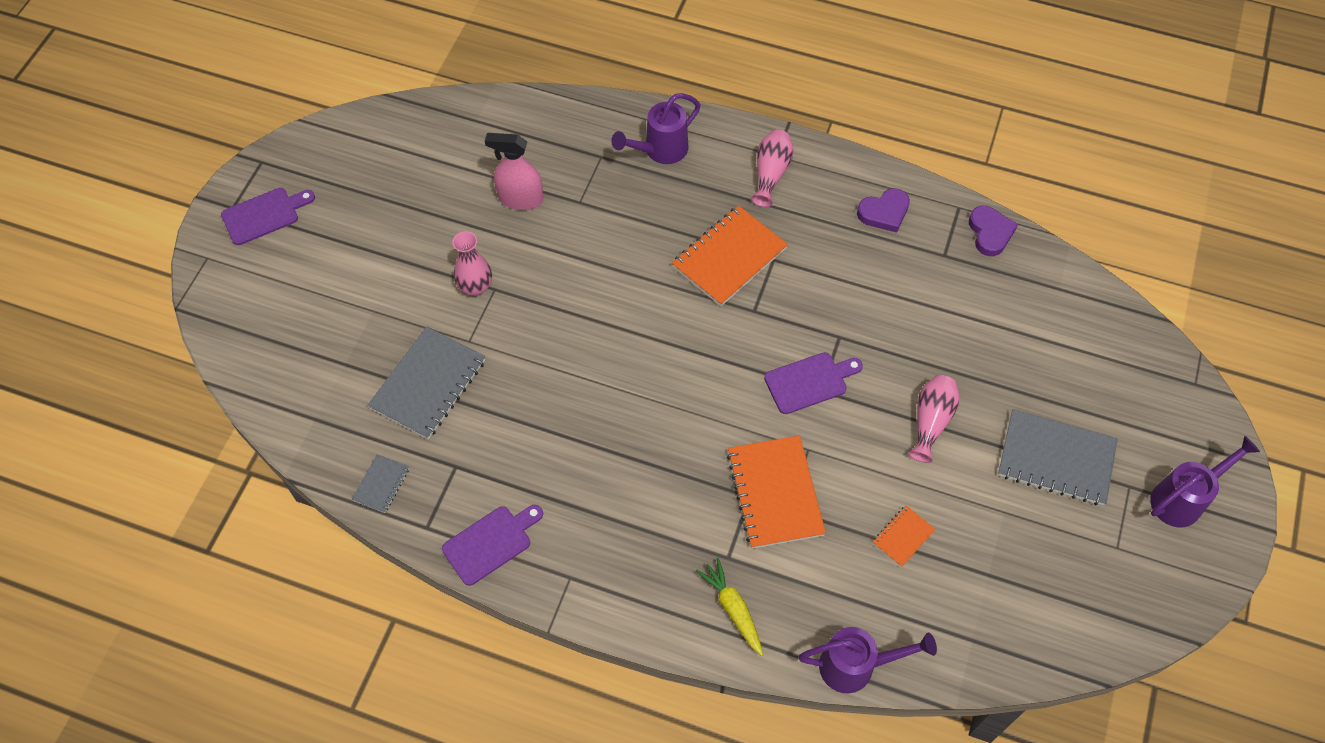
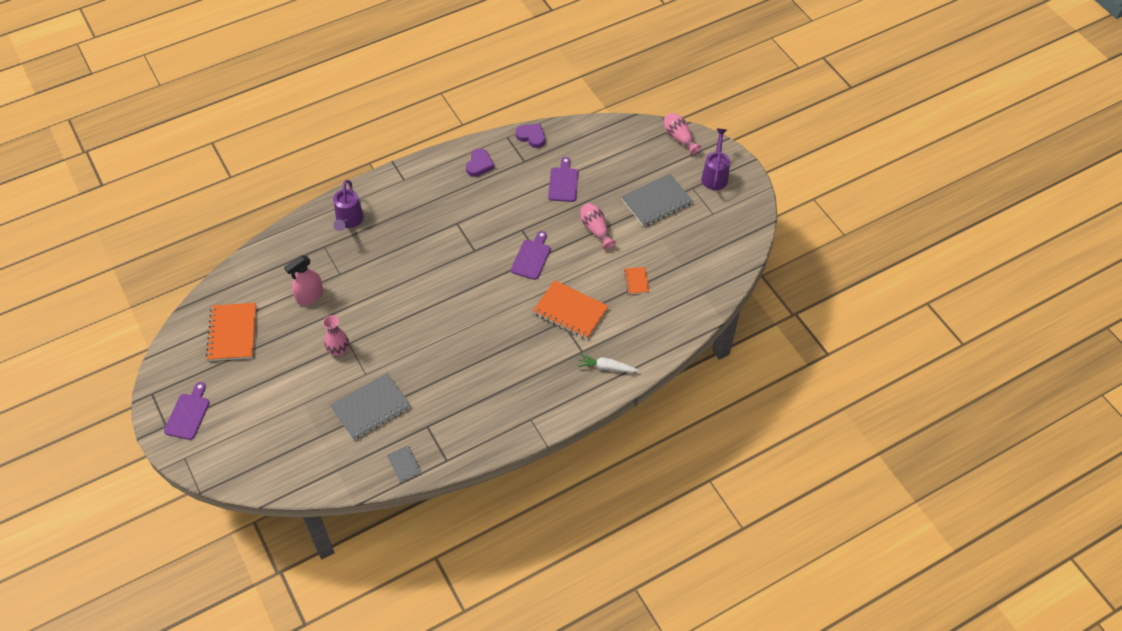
camera: 50 degrees left, 5 degrees down
(428, 384) = (371, 407): grey notebook -> grey notebook turned 75 degrees clockwise
(491, 543) = (481, 439): purple cutting board -> purple cutting board (563, 182)
(729, 258) = (437, 238): orange notebook -> orange notebook (232, 333)
(732, 608) = (606, 367): yellow carrot -> white carrot
(771, 173) = (411, 189): pink vase -> pink vase (679, 138)
(855, 666) = (674, 342): purple watering can -> none

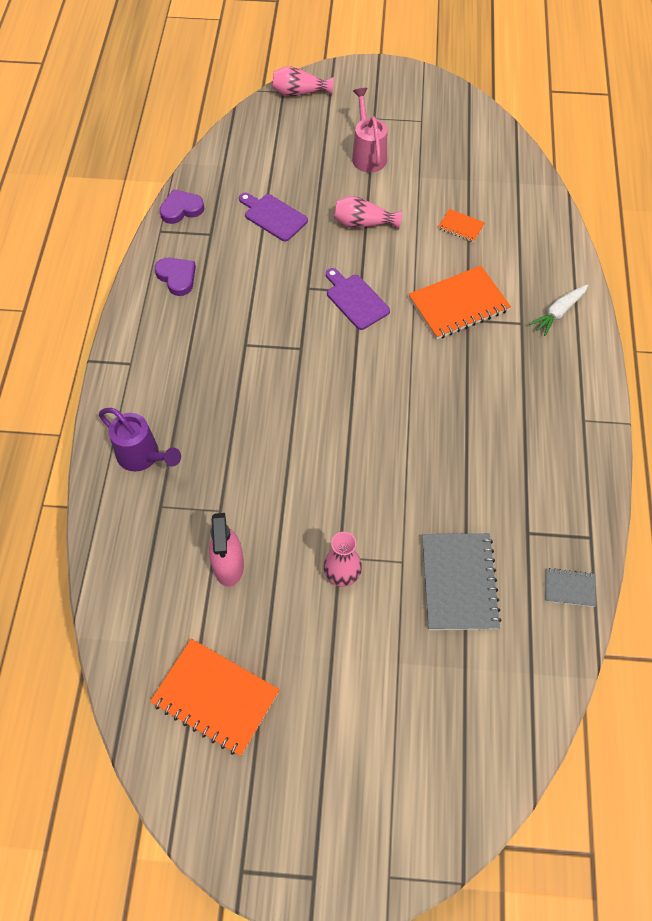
camera: 55 degrees left, 5 degrees up
(188, 414) = (314, 832): purple cutting board -> none
(656, 201) = (368, 155): grey notebook -> pink watering can
(715, 175) = (373, 93): purple watering can -> none

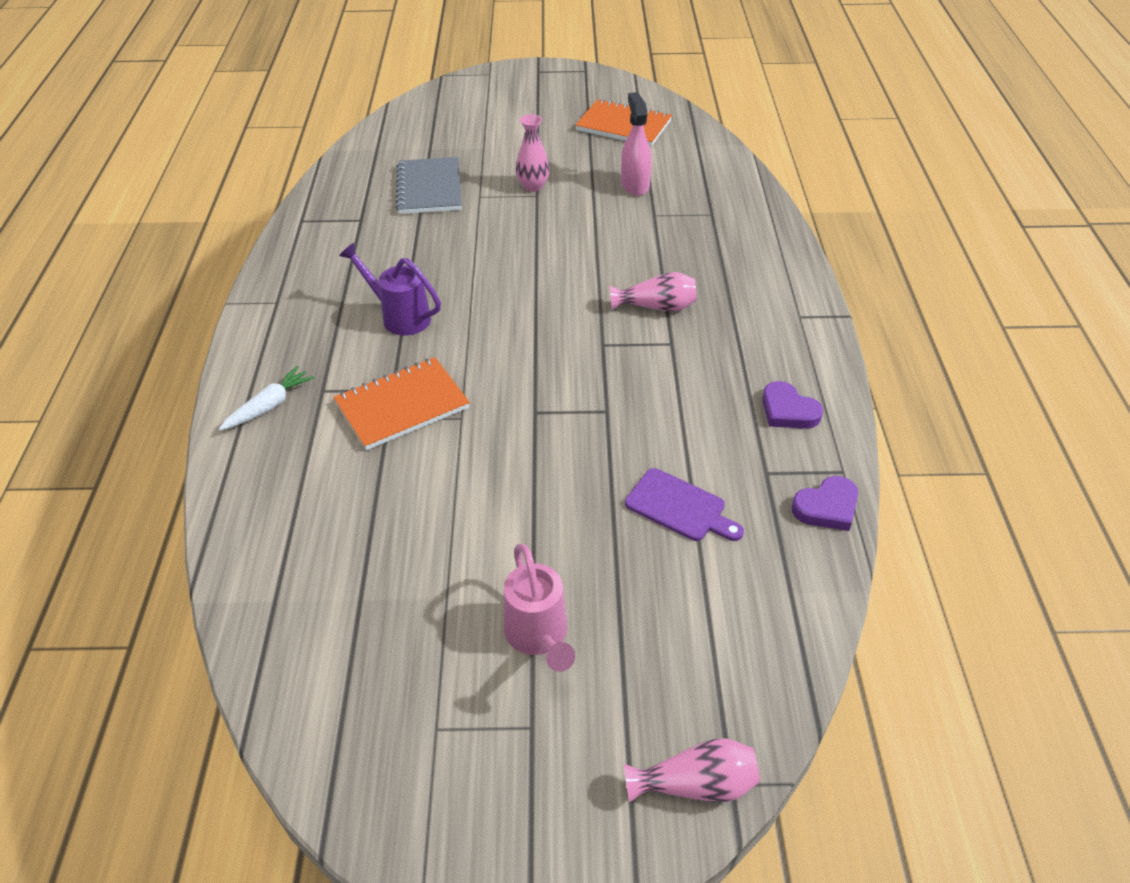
camera: 175 degrees right, 15 degrees down
(143, 456) = (745, 244): purple watering can -> purple watering can (400, 316)
(355, 300) = (540, 401): purple cutting board -> none
(363, 223) = (537, 507): pink vase -> pink vase (657, 307)
(461, 227) = (384, 514): orange notebook -> none
(569, 588) = (331, 191): grey notebook -> none

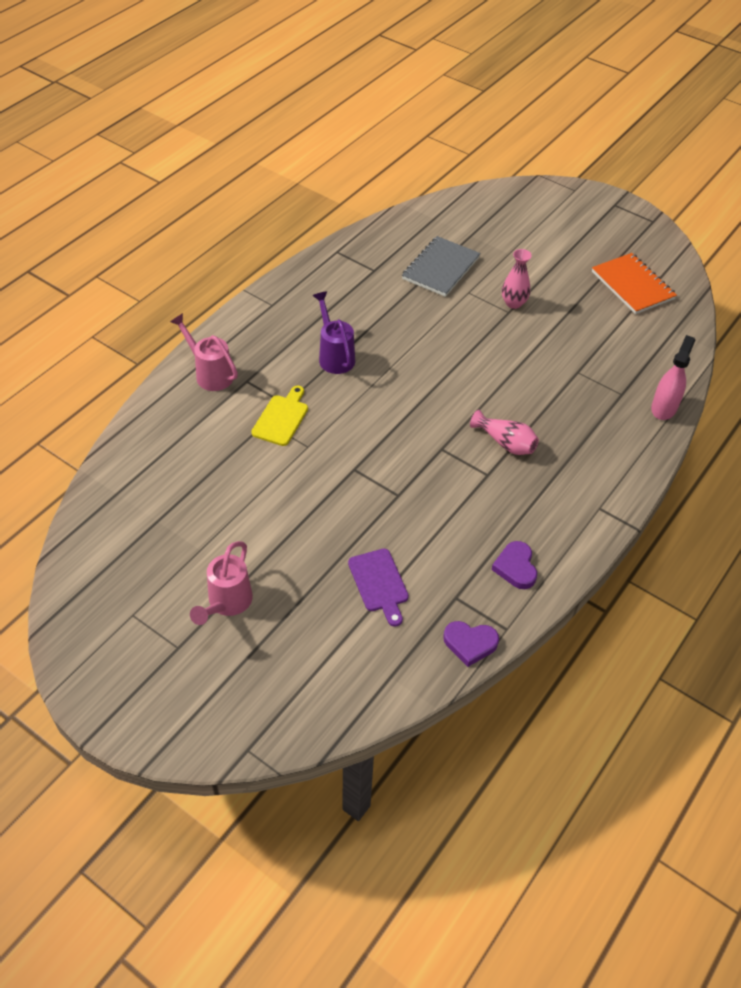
camera: 35 degrees right, 5 degrees up
(269, 405) = (210, 374): white carrot -> pink watering can
(402, 406) = (281, 418): orange notebook -> yellow cutting board
(635, 185) = (588, 340): pink spray bottle -> pink spray bottle (664, 408)
(696, 784) = (229, 736): pink vase -> none

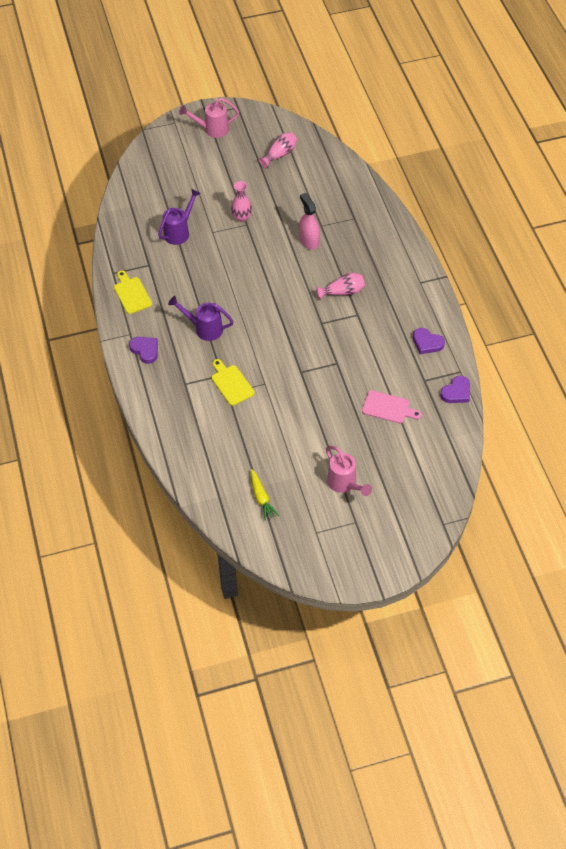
camera: 50 degrees left, 5 degrees up
(144, 533) = (261, 498): none -> yellow carrot
(210, 374) = (162, 399): pink watering can -> pink watering can (212, 129)
(262, 327) = (145, 350): none -> purple heart
(324, 278) = (132, 294): none -> yellow cutting board
(379, 583) = (388, 408): purple cutting board -> pink cutting board
(441, 268) = (179, 232): grey notebook -> purple watering can
(632, 285) = (279, 155): orange notebook -> pink vase
(664, 408) = (379, 207): pink spray bottle -> pink spray bottle (309, 241)

